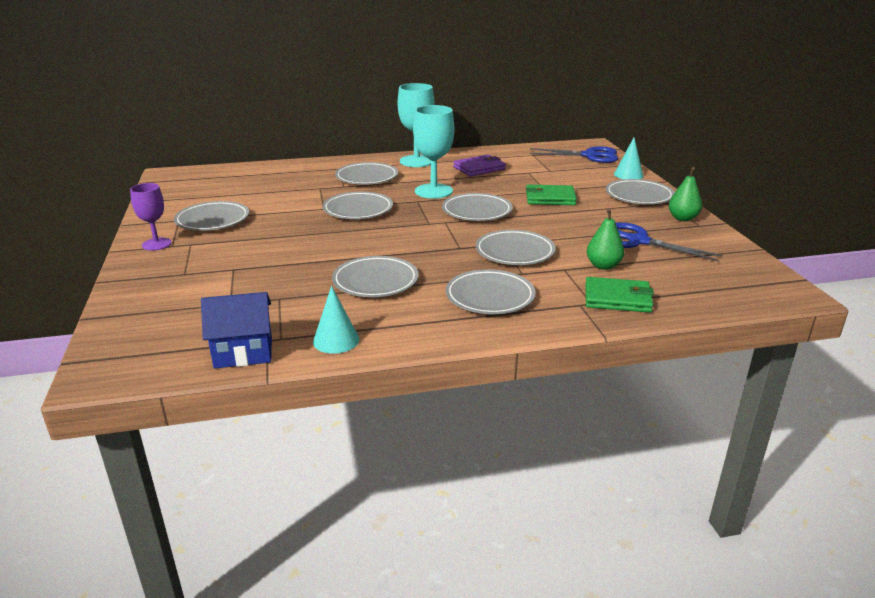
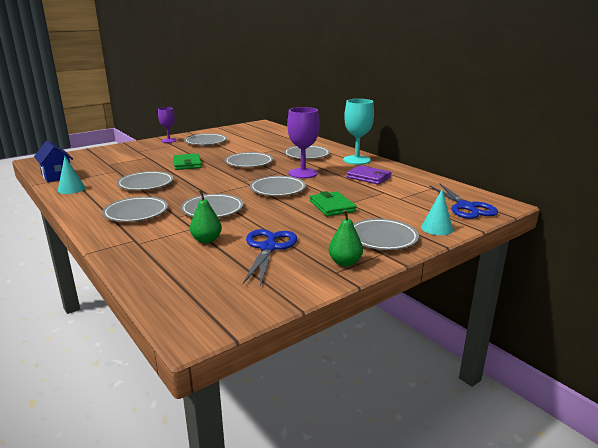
camera: 65 degrees right, 5 degrees down
(433, 191) = (303, 173): turquoise goblet -> purple goblet
(617, 298) = (148, 251): green wallet -> green wallet (187, 164)

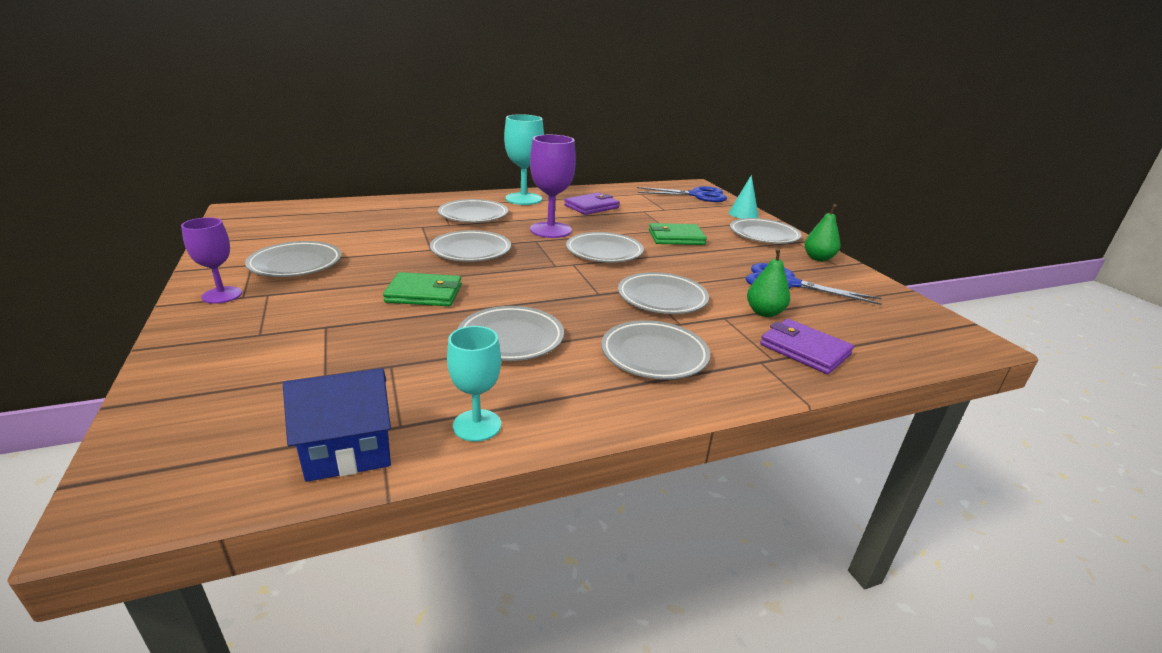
camera: 75 degrees left, 5 degrees up
(71, 189) = (477, 425): turquoise cone -> turquoise goblet
(153, 253) = (804, 350): none -> purple wallet

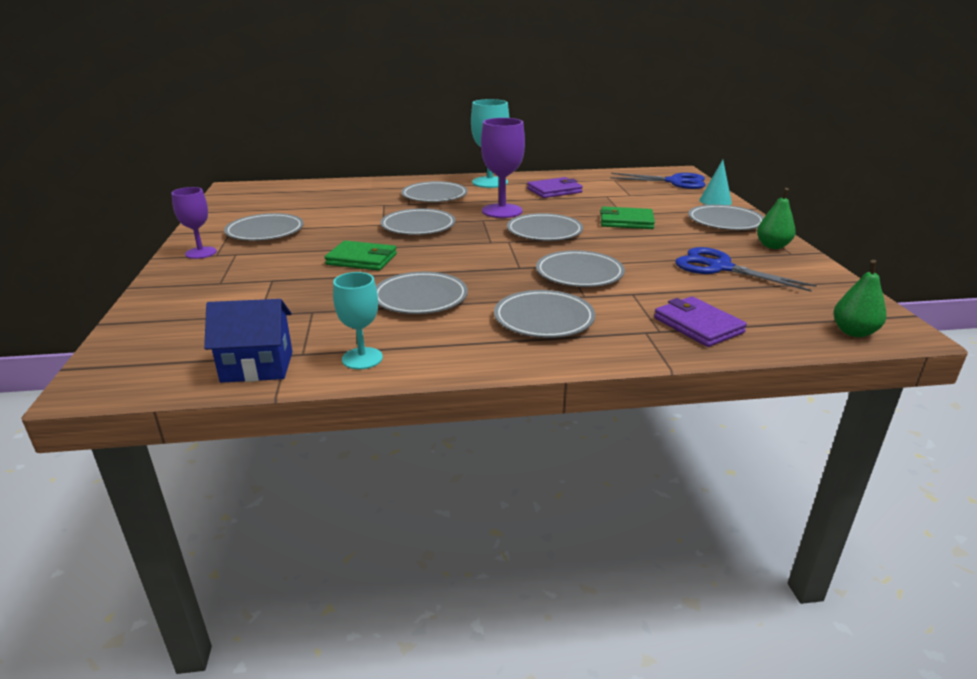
camera: 15 degrees right, 0 degrees up
(764, 312) = (677, 292): green pear -> green pear (853, 332)

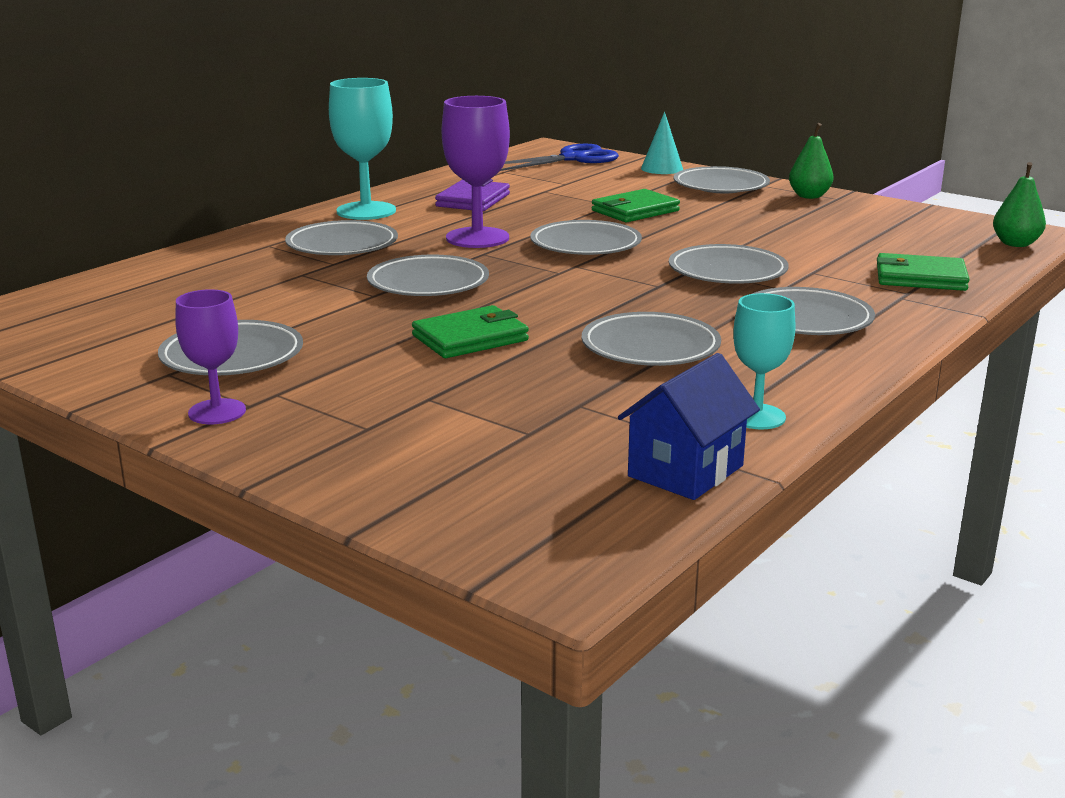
camera: 45 degrees left, 5 degrees down
(698, 325) = (920, 278): purple wallet -> green wallet
(720, 267) = (818, 227): blue scissors -> none

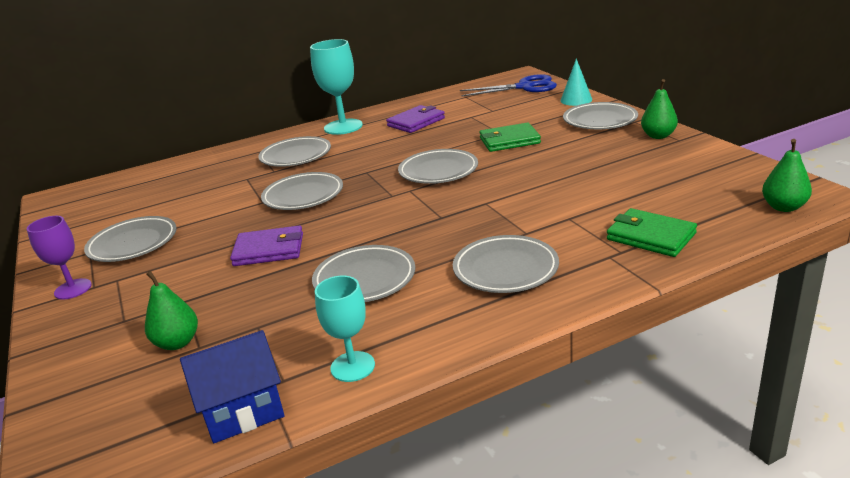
camera: 30 degrees right, 5 degrees up
(470, 338) = (269, 250): green wallet -> purple wallet
(477, 238) = (379, 157): purple goblet -> none
(491, 434) = (177, 342): none -> green pear
(727, 272) = (504, 210): grey plate -> none

